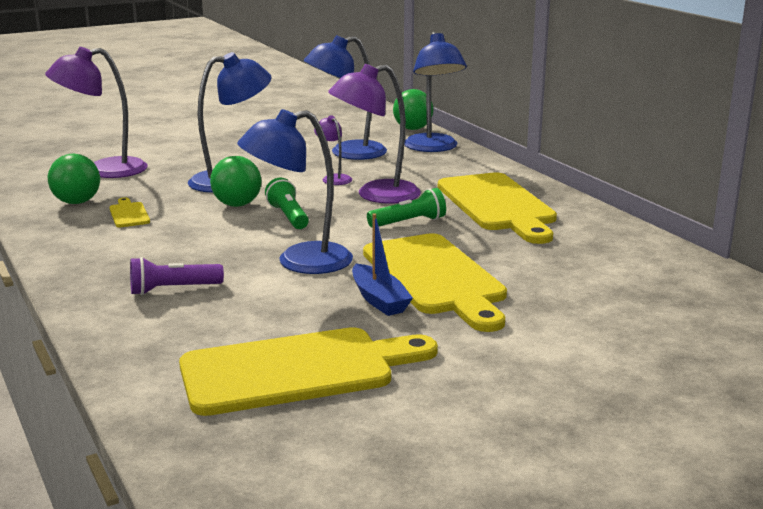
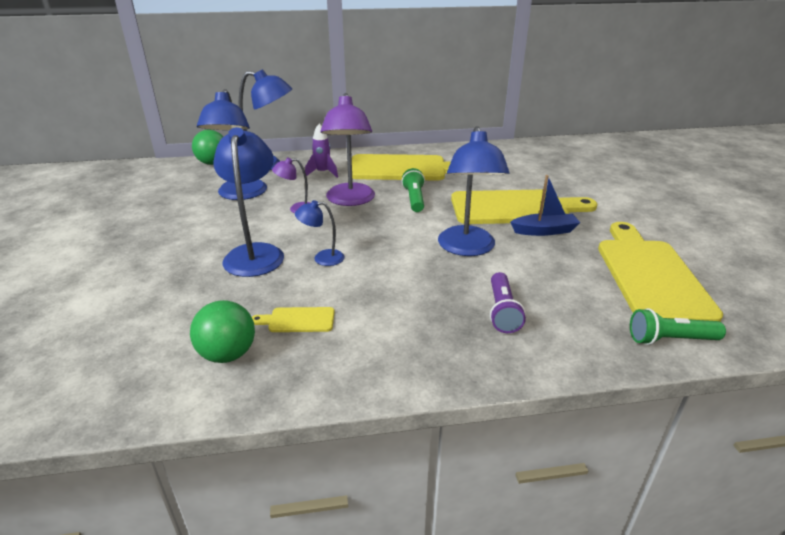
camera: 70 degrees left, 10 degrees up
(104, 170) = (132, 327): purple lamp -> none
(237, 205) = (322, 258): green ball -> blue lamp
(288, 216) = (369, 239): green flashlight -> green flashlight (670, 339)
(438, 172) = (323, 173): none -> purple rocket

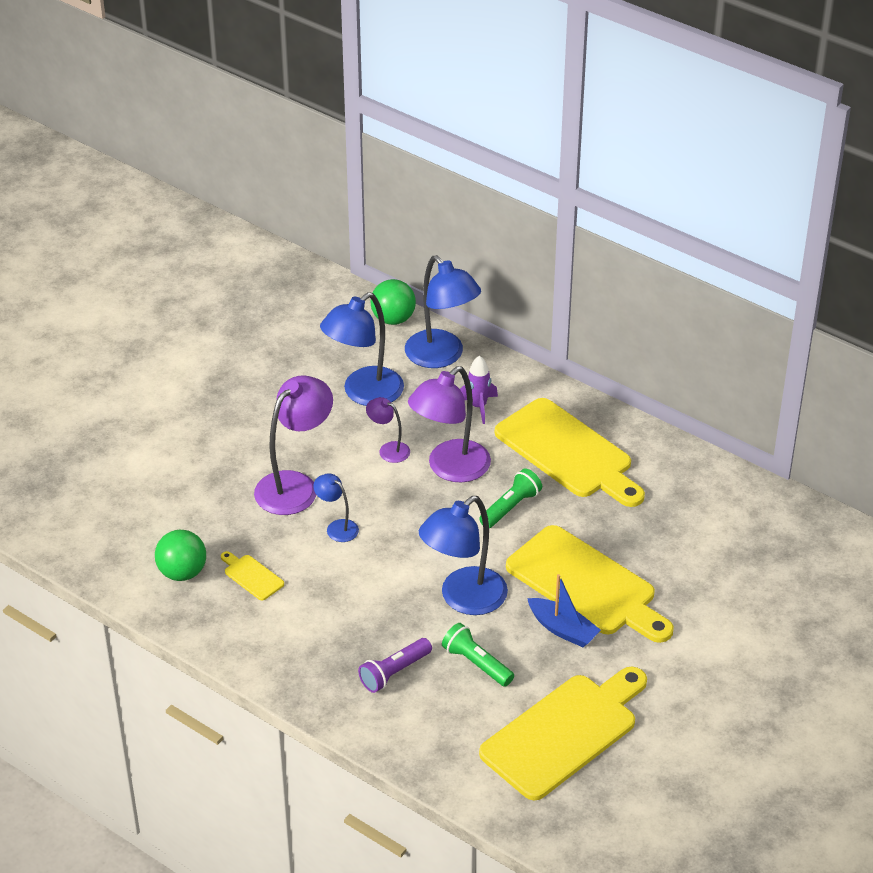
camera: 45 degrees right, 10 degrees up
(255, 253) = (295, 485): blue lamp -> purple lamp
(670, 339) = (470, 780): green flashlight -> green flashlight (476, 663)

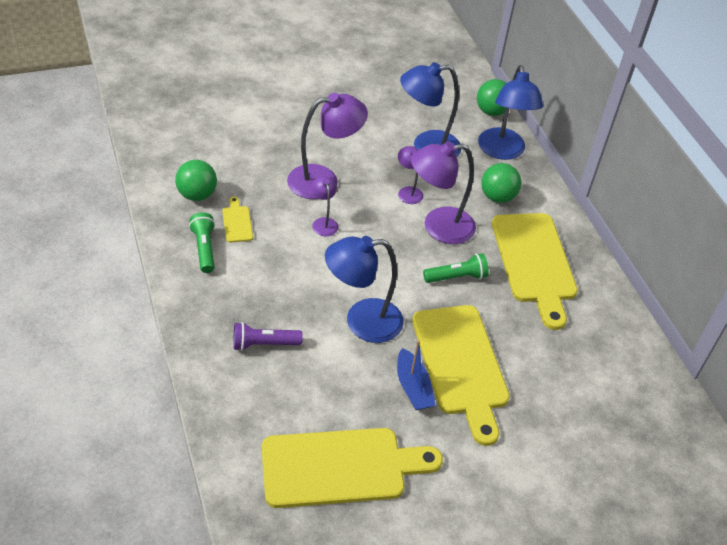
camera: 30 degrees right, 5 degrees up
(337, 527) = (324, 222): blue lamp -> purple lamp
(476, 663) = (327, 373): green flashlight -> green flashlight (204, 248)
(478, 407) = (497, 197): purple rocket -> green ball

